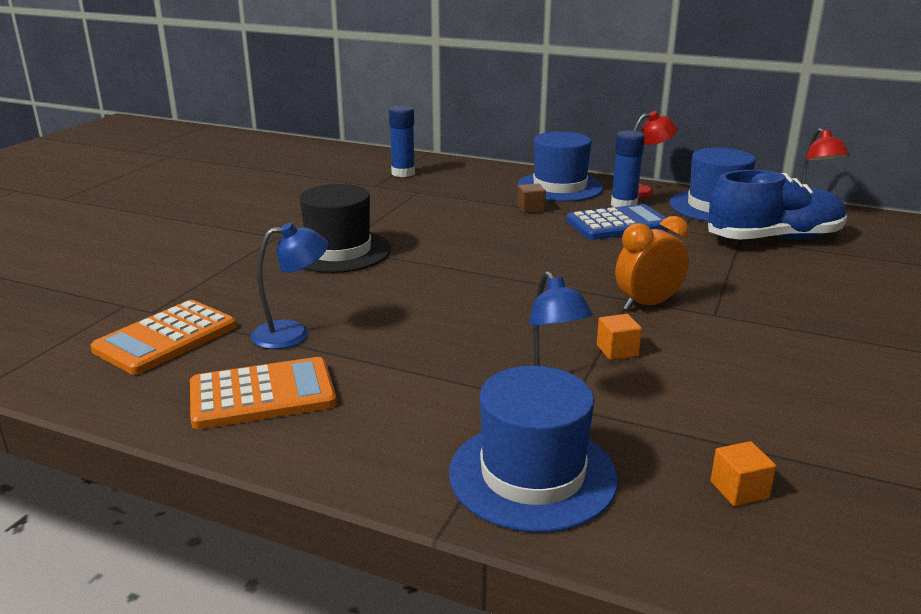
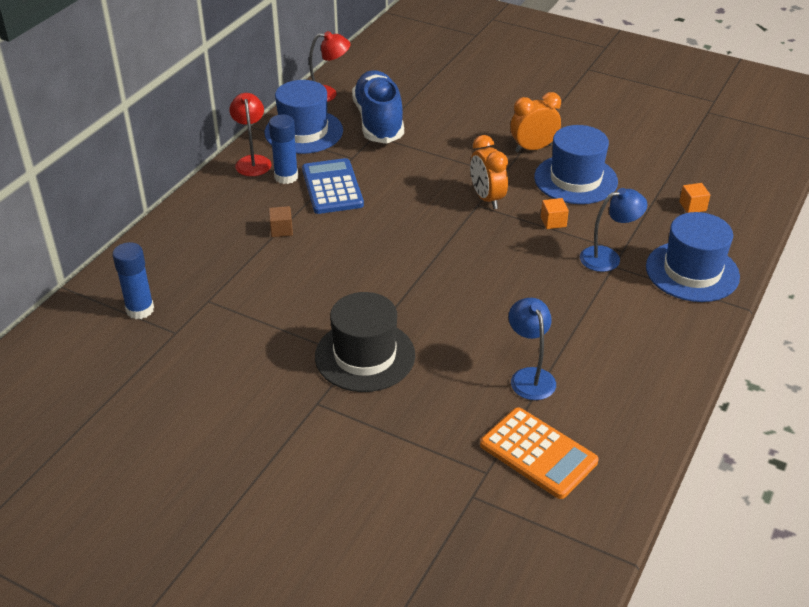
camera: 85 degrees left, 15 degrees up
(262, 395) = (621, 386): orange calculator -> none
(559, 187) = (226, 206): blue hat -> blue hat (575, 179)
(803, 336) = (533, 148): none -> orange clock

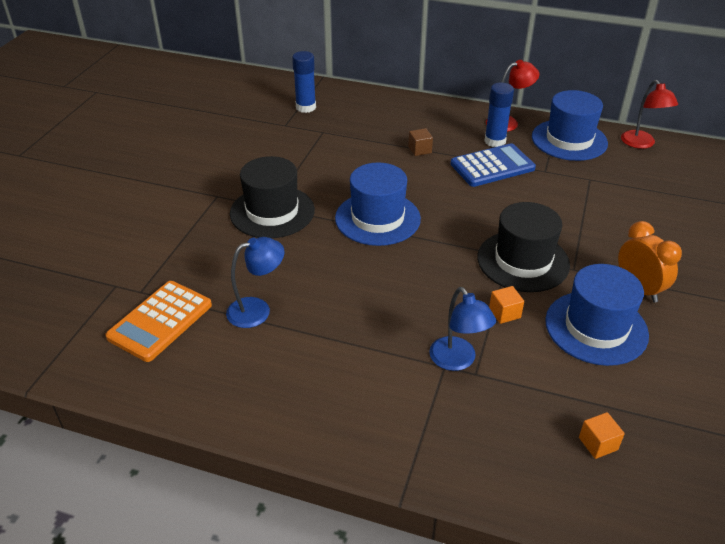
camera: 80 degrees right, 0 degrees up
(379, 121) = (616, 178): blue shoe -> none
(487, 198) = (523, 261): orange clock -> black hat
(692, 271) = (458, 440): blue hat -> blue hat (377, 218)

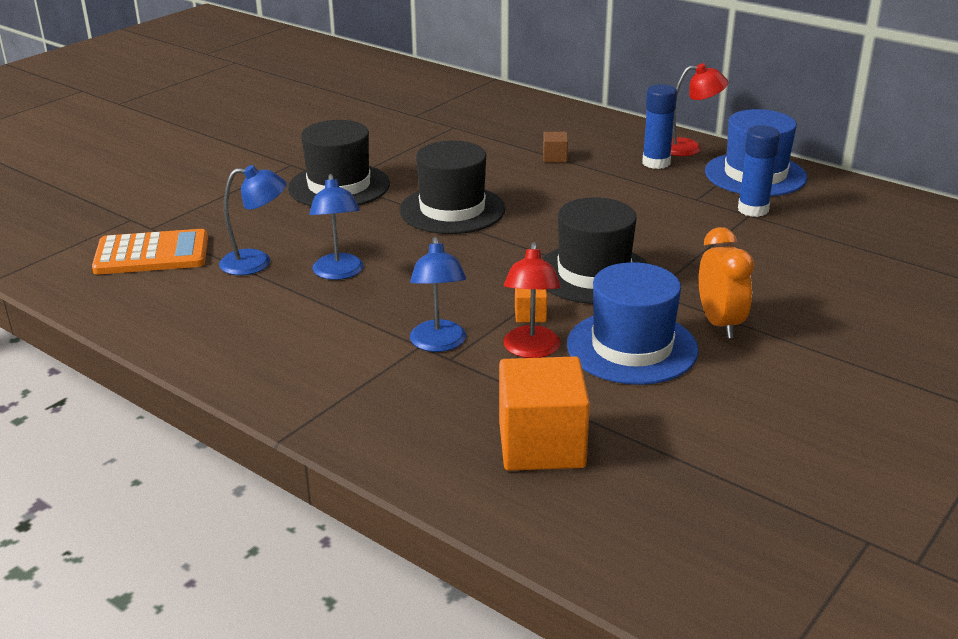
camera: 20 degrees right, 10 degrees down
(160, 321) = (152, 254): orange calculator -> orange calculator turned 150 degrees counterclockwise
(306, 107) = (452, 103): blue glue stick -> blue glue stick (753, 210)
(332, 305) = (339, 273): none -> blue lamp
(377, 218) = (452, 210): blue hat -> black hat
(492, 166) = (632, 185): blue calculator -> none
(598, 443) = (541, 445): orange cube -> orange cube, size x2.23
(641, 144) = (852, 192): red lamp -> red lamp (531, 350)

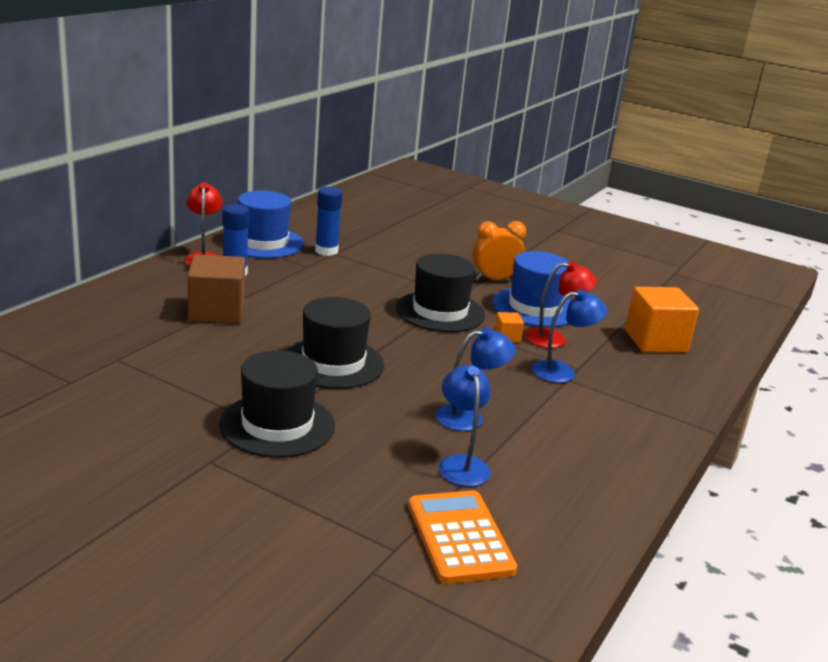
camera: 100 degrees left, 5 degrees down
(555, 158) = (216, 312): brown cube -> brown cube, size x2.23

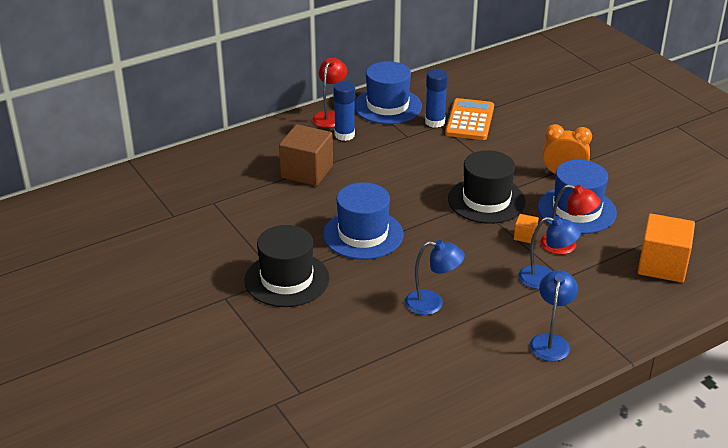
camera: 30 degrees right, 10 degrees up
(333, 363) = (363, 234): black hat -> blue hat
(459, 537) = (350, 395): orange calculator -> orange calculator (469, 120)
(461, 464) = (395, 341): blue lamp -> blue lamp (550, 341)

